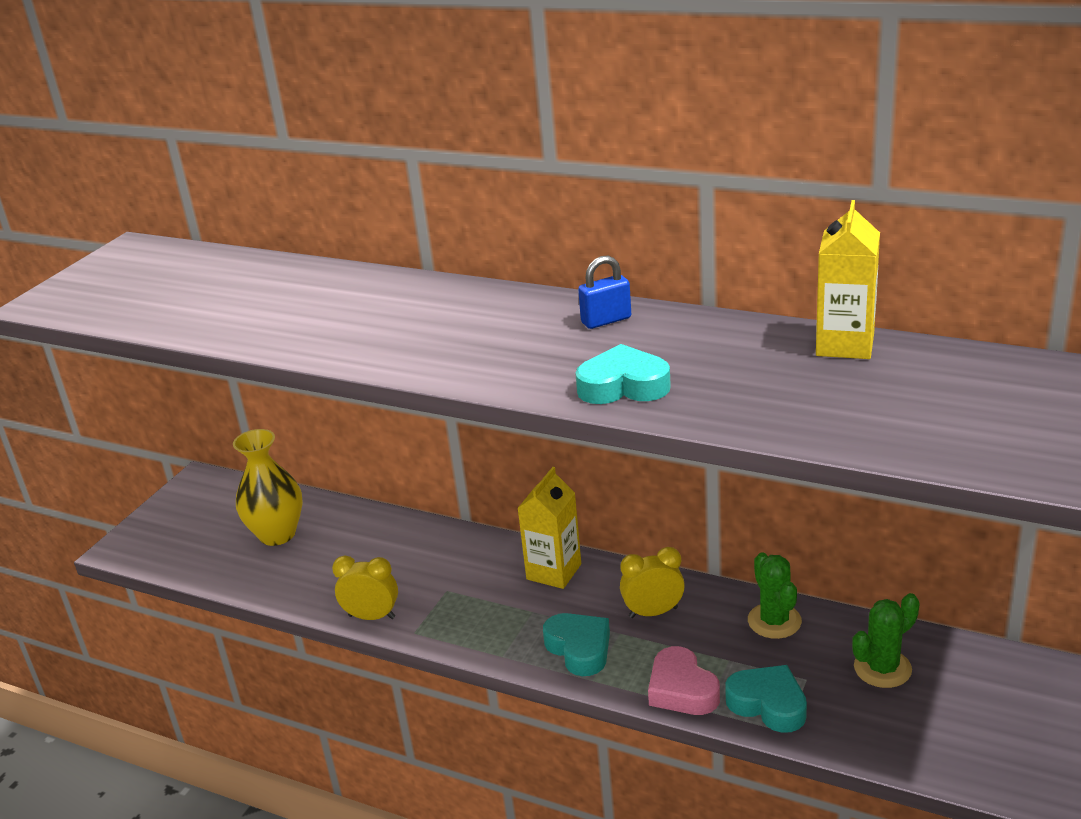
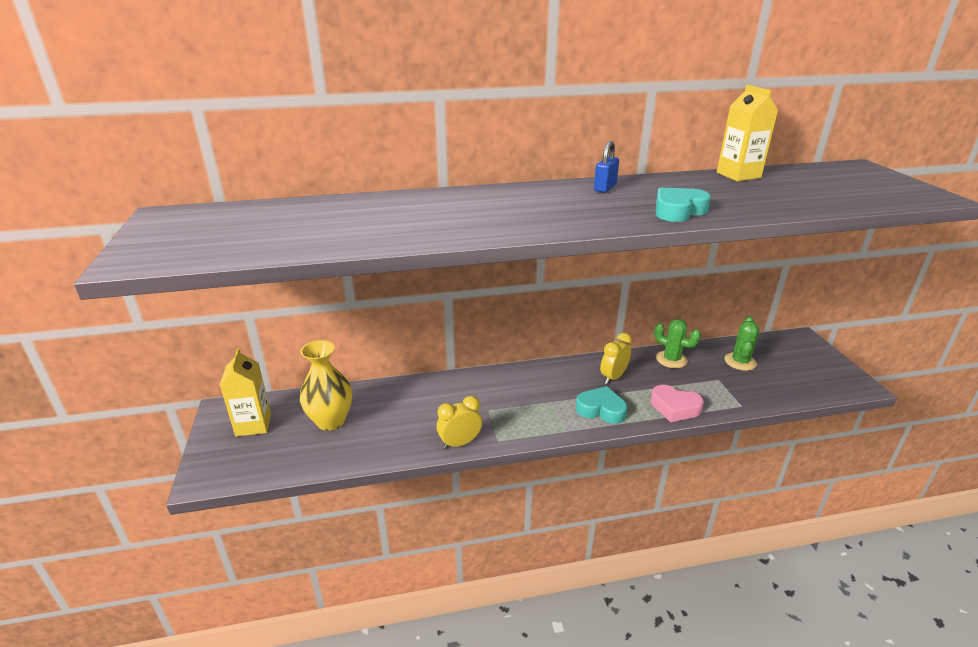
camera: 40 degrees left, 0 degrees up
(554, 571) = (537, 377): yellow carton -> yellow carton (253, 425)
(768, 704) = (719, 397): turquoise heart -> none

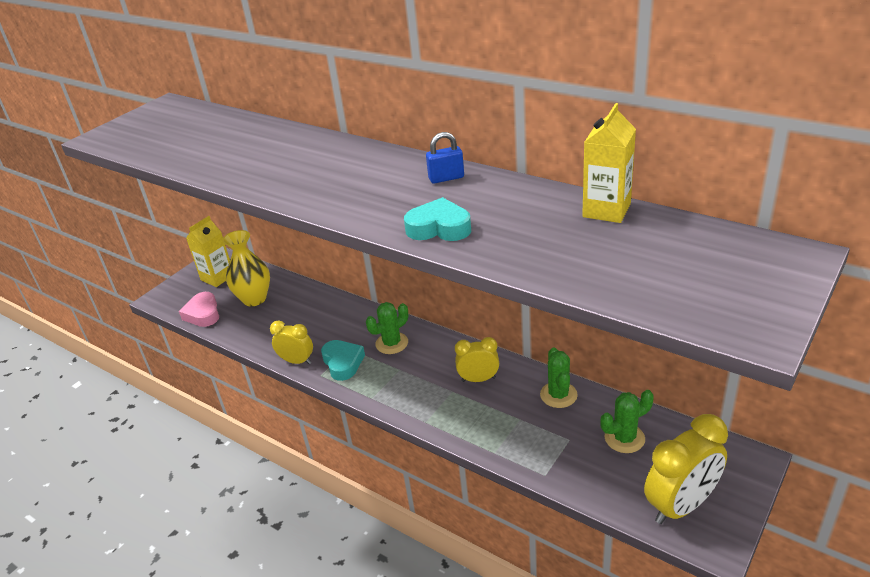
camera: 50 degrees right, 5 degrees up
(516, 388) = (392, 343): none -> green cactus
(601, 409) = (423, 399): turquoise heart -> turquoise heart (343, 363)
(674, 407) = (482, 436): pink heart -> pink heart (203, 314)
(817, 377) = (681, 505): none -> yellow clock

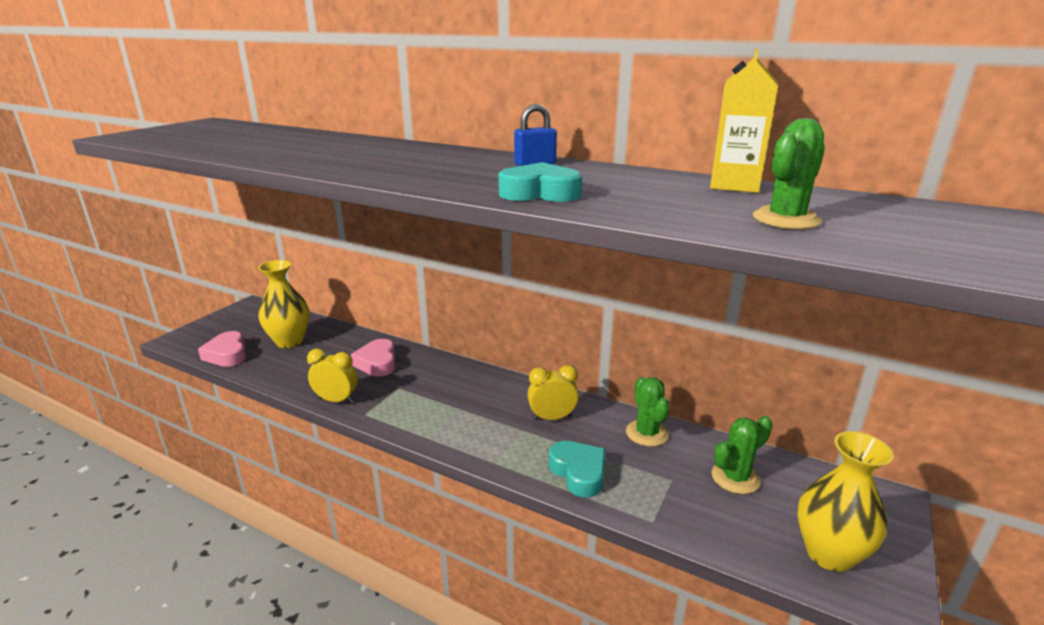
camera: 10 degrees left, 10 degrees down
(217, 277) = (249, 322): yellow carton -> none
(331, 322) = (377, 363): none -> pink heart
(343, 363) = (391, 402): turquoise heart -> turquoise heart (579, 473)
(392, 343) = (448, 383): green cactus -> green cactus (786, 219)
(681, 505) = (829, 554): yellow clock -> yellow vase

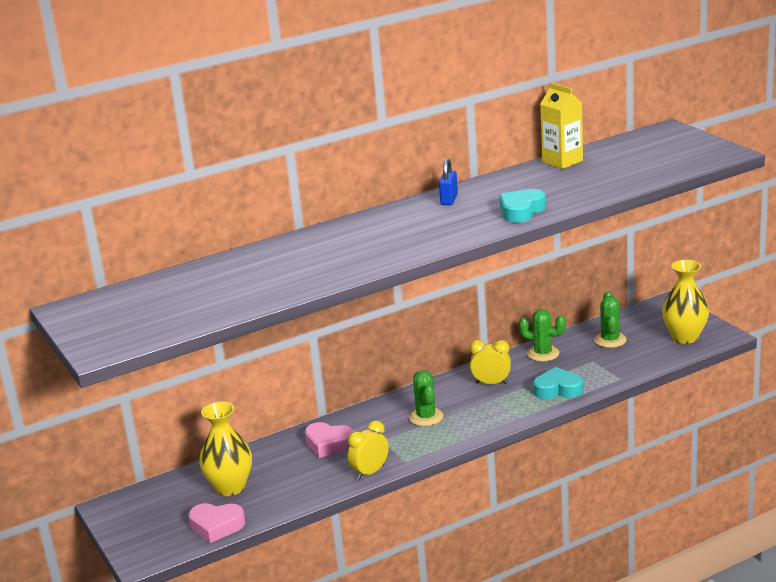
camera: 55 degrees left, 0 degrees up
(552, 418) = (491, 383): yellow clock -> yellow clock turned 75 degrees clockwise
(786, 219) = (630, 169): green cactus -> green cactus (426, 417)

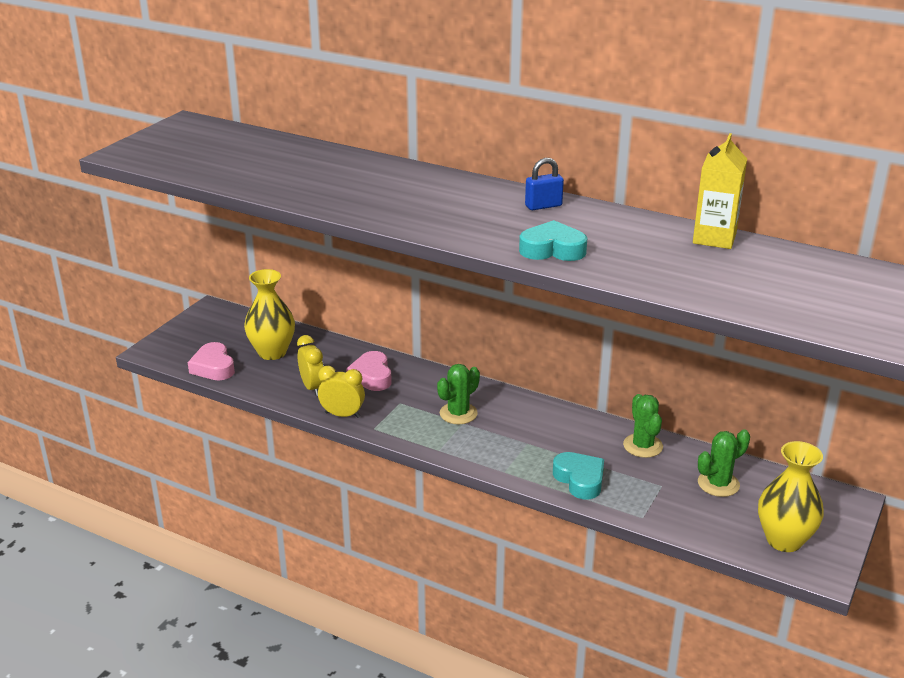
camera: 55 degrees right, 5 degrees up
(491, 383) = (553, 432): yellow clock -> yellow clock (312, 387)

